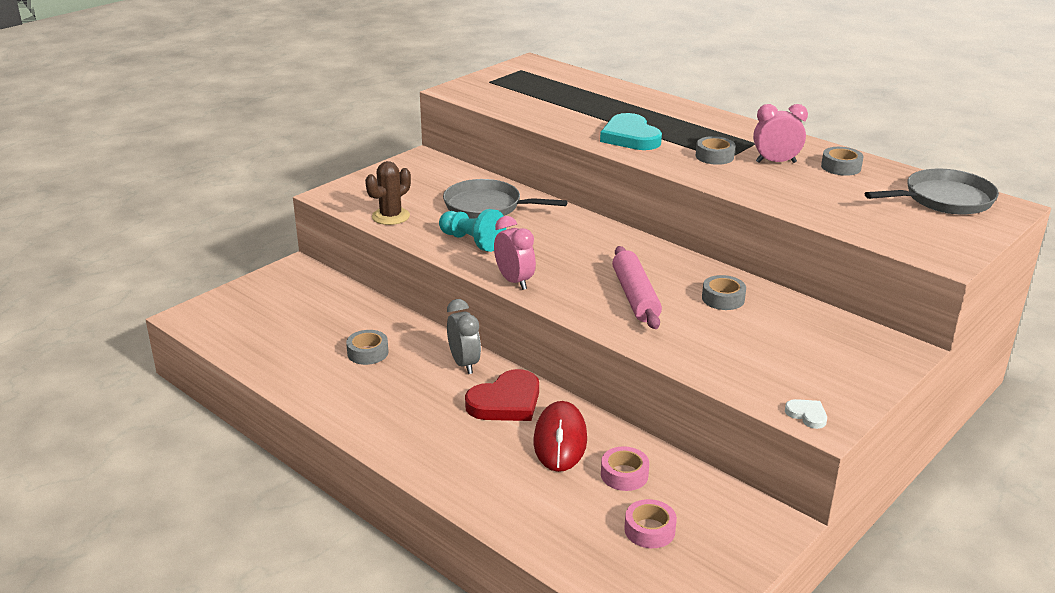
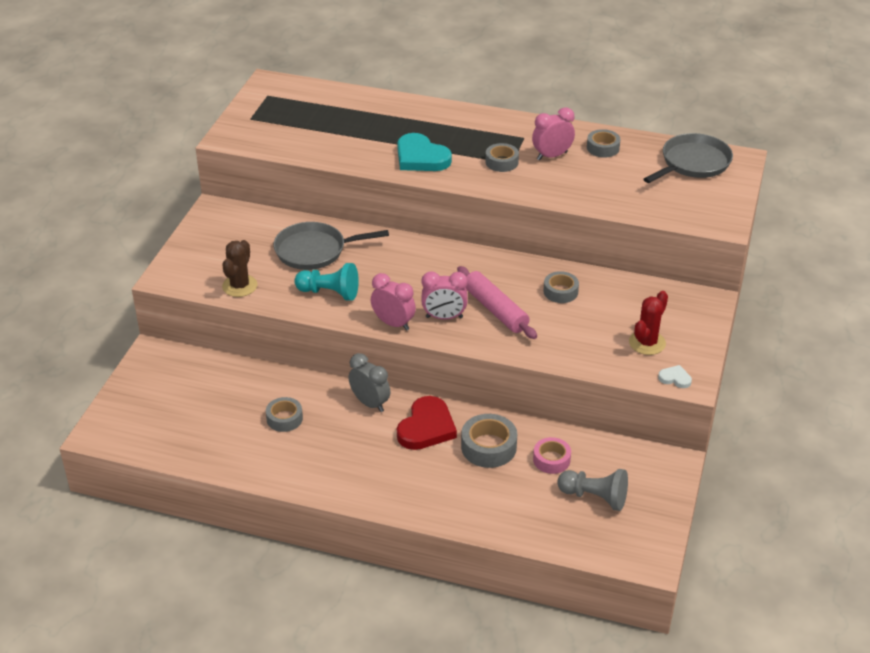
camera: 25 degrees left, 10 degrees up
(560, 440) = (488, 447): red mouse -> grey tape
(573, 289) = (444, 317): none -> pink clock
(649, 530) = (594, 497): pink tape -> grey pawn
(795, 371) = (647, 343): none -> red cactus

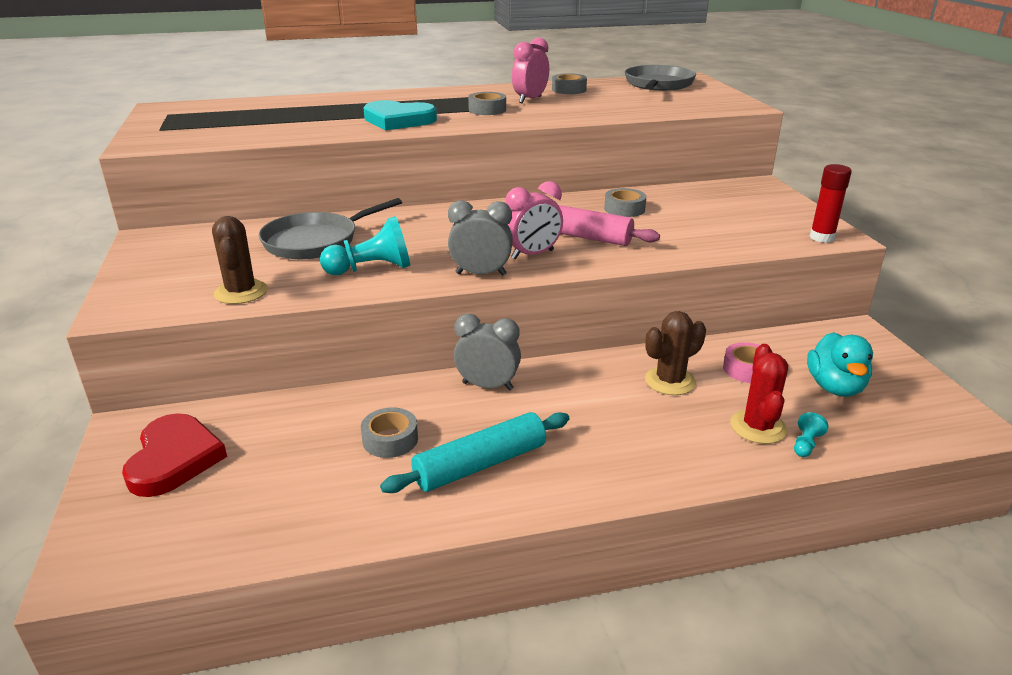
camera: 30 degrees left, 10 degrees down
(320, 456) = (480, 465): none -> turquoise rolling pin
(393, 323) = (481, 274): pink clock -> grey clock
(426, 427) = (580, 387): red heart -> red heart (174, 459)
(488, 447) = (670, 381): grey tape -> brown cactus
(523, 525) = (806, 444): none -> turquoise pawn
(594, 497) = (835, 387): grey pawn -> turquoise duck
(647, 343) = (756, 221): red cactus -> red cactus (758, 427)
(675, 378) = (822, 237): white heart -> red glue stick

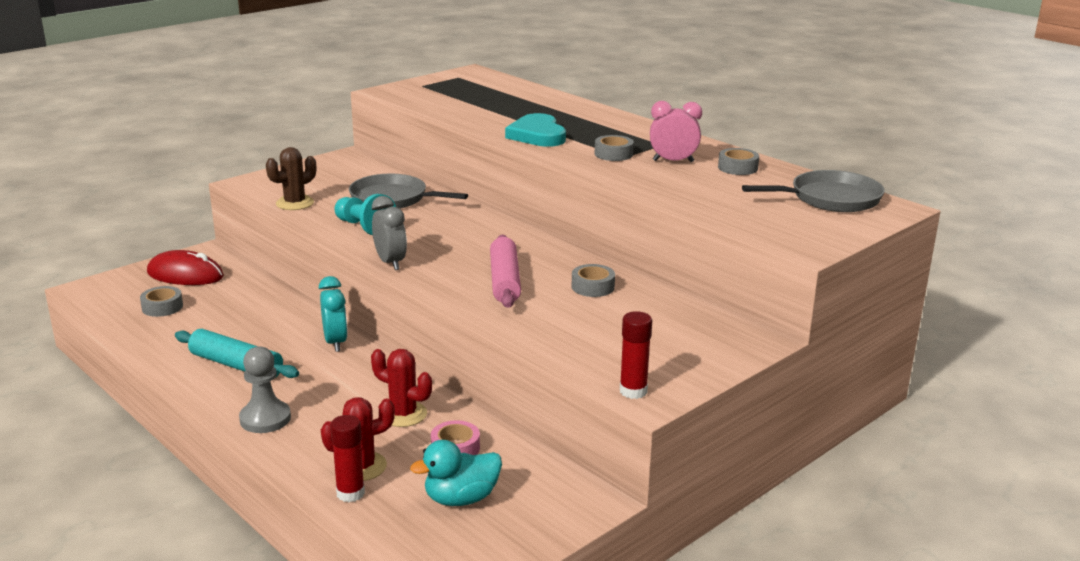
camera: 60 degrees right, 5 degrees down
(174, 459) = (185, 275): red heart -> red mouse
(390, 439) = (245, 328): grey tape -> grey tape (162, 307)
(487, 386) = (335, 342): grey clock -> turquoise clock
(532, 255) = (445, 272): pink clock -> none
(625, 468) = (265, 419): none -> grey pawn
(670, 381) = (403, 414): brown cactus -> red cactus
(806, 444) = (350, 493): turquoise pawn -> red glue stick

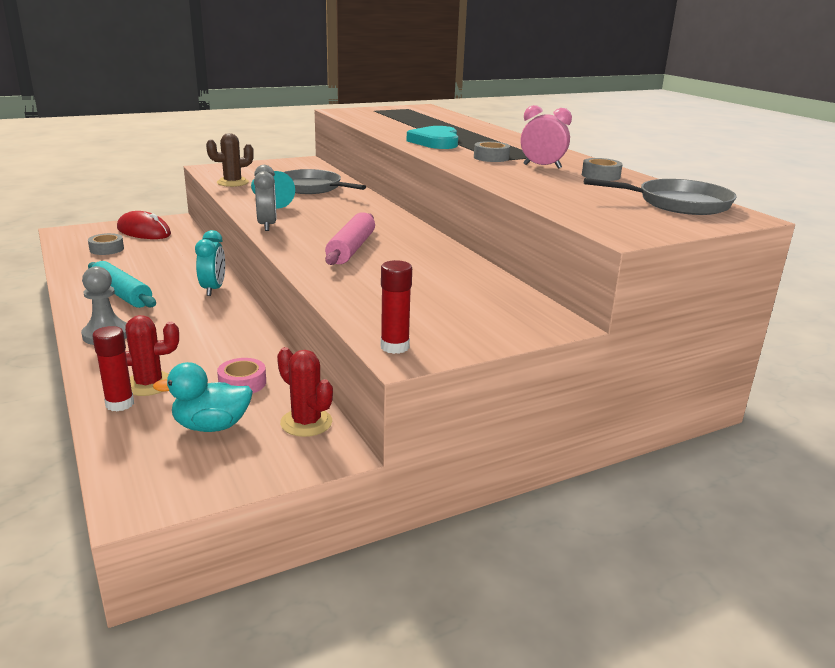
camera: 15 degrees right, 0 degrees up
(403, 414) = (221, 349): red cactus -> red cactus (306, 422)
(592, 287) = (426, 262): grey tape -> none

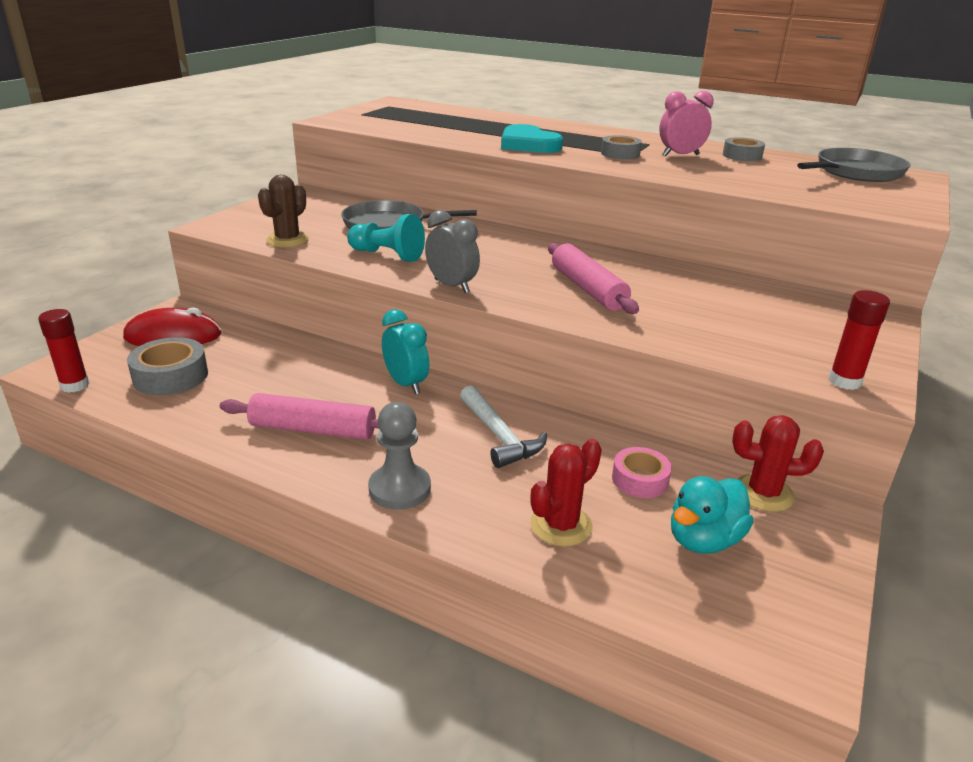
camera: 35 degrees left, 5 degrees up
(107, 249) = (170, 376): grey tape -> grey tape, size x1.51
(120, 404) = (579, 563): red glue stick -> red glue stick (75, 385)
(121, 294) = (313, 430): turquoise rolling pin -> pink rolling pin
(209, 331) = (499, 436): none -> white hammer

